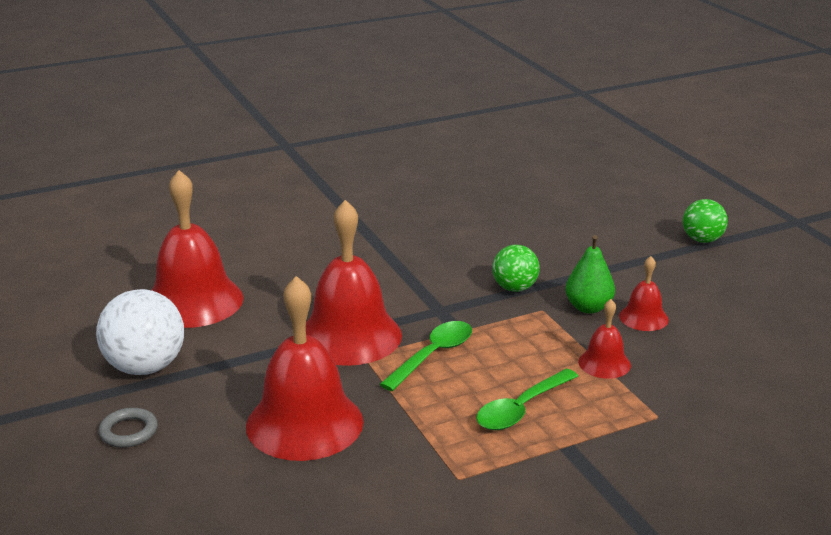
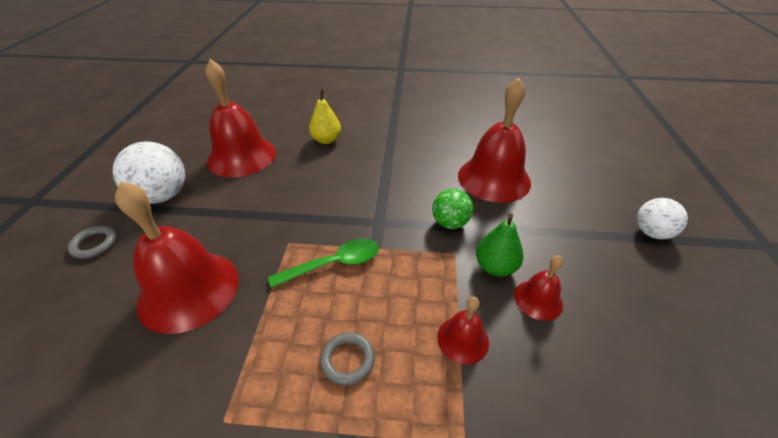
camera: 30 degrees right, 15 degrees up
(285, 254) = (326, 140): none -> yellow pear
(349, 336) = (298, 220): red bell -> red bell (494, 178)
(521, 409) = (347, 360): green spoon -> grey ring
(702, 240) = (651, 232): green ball -> white ball

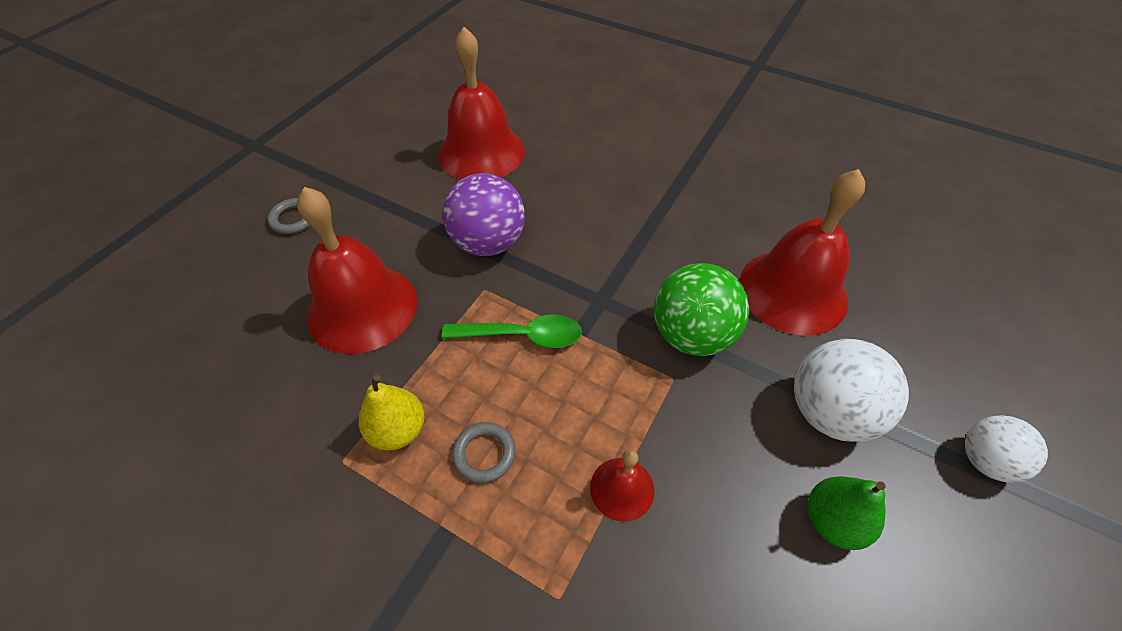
camera: 25 degrees right, 10 degrees up
(163, 196) = (377, 180): white ball -> white ball (829, 412)
(276, 211) = (488, 243): none -> purple ball
(326, 140) = (593, 158): yellow pear -> yellow pear (398, 430)
(450, 223) = (692, 335): green ball -> green ball, size x1.61
(495, 267) = (716, 417): green pear -> green pear (833, 521)
(538, 299) = (746, 482): red bell -> none

